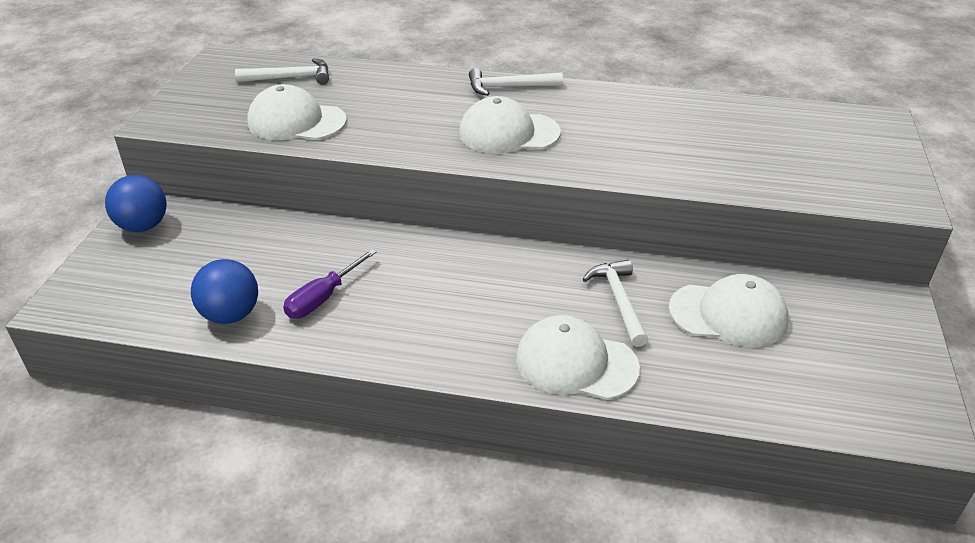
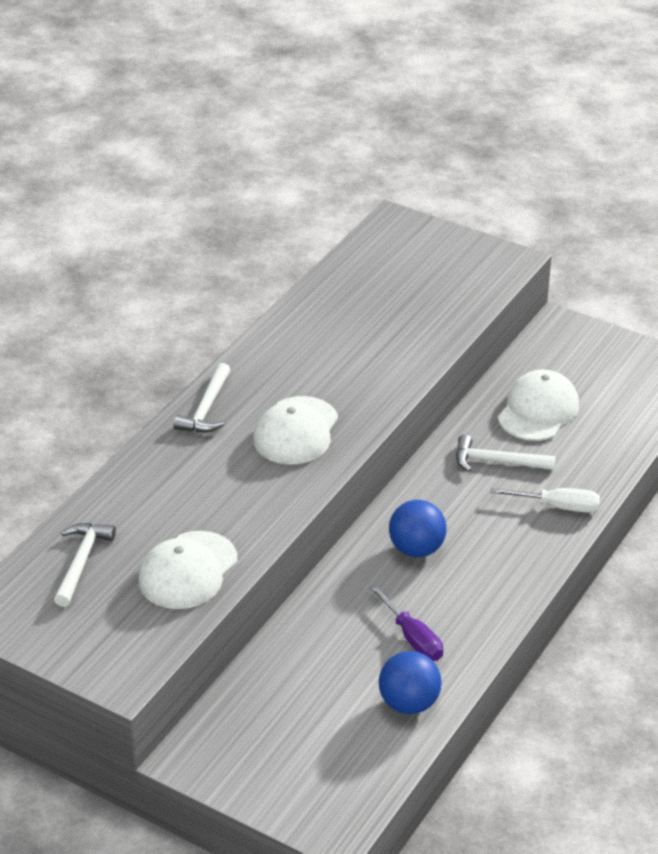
camera: 70 degrees left, 0 degrees up
(143, 226) = (224, 760): blue ball -> blue ball (416, 549)
(576, 363) = (558, 506): white cap -> white screwdriver

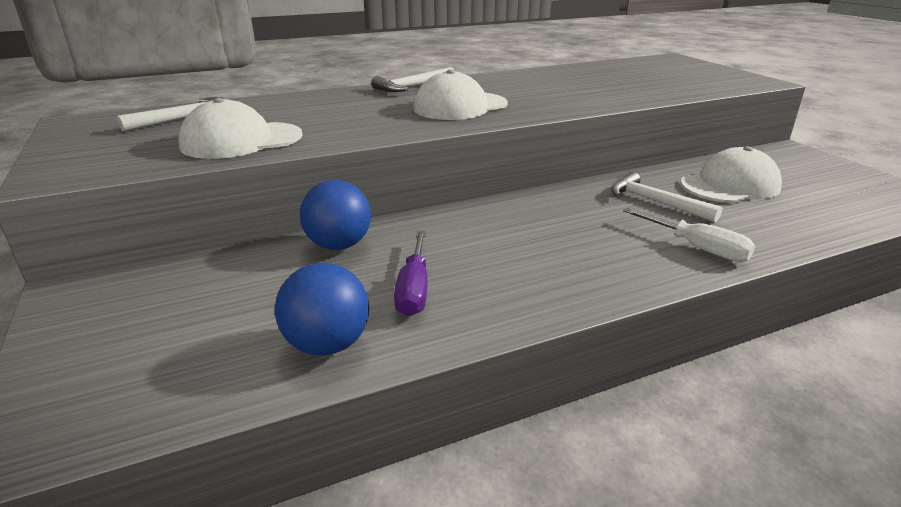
camera: 35 degrees right, 10 degrees down
(416, 549) = (506, 229): blue ball -> blue ball (339, 245)

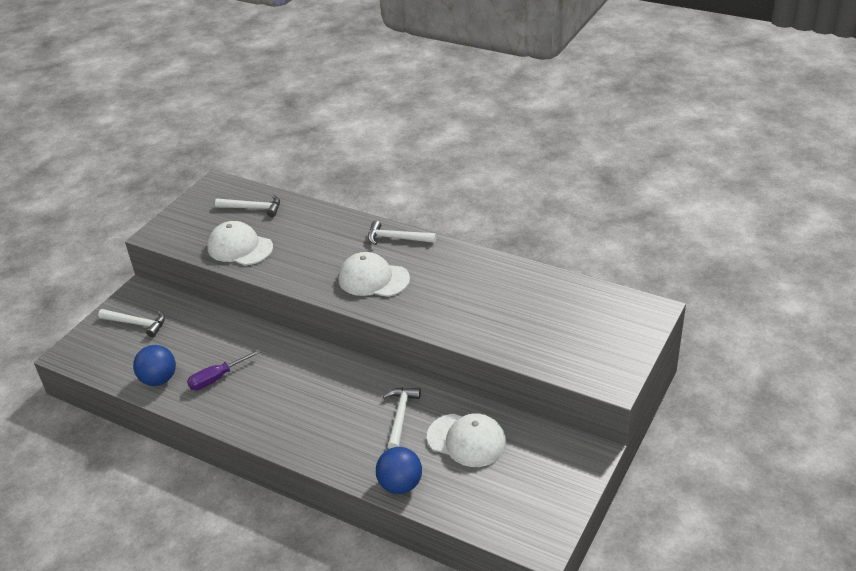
camera: 55 degrees right, 10 degrees up
(144, 319) = (137, 324): none -> white hammer
(339, 245) = (235, 332): blue ball -> blue ball (400, 485)
(697, 248) = (347, 454): white screwdriver -> none

